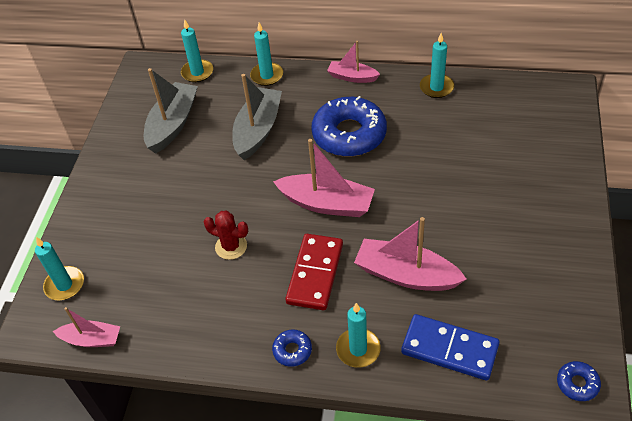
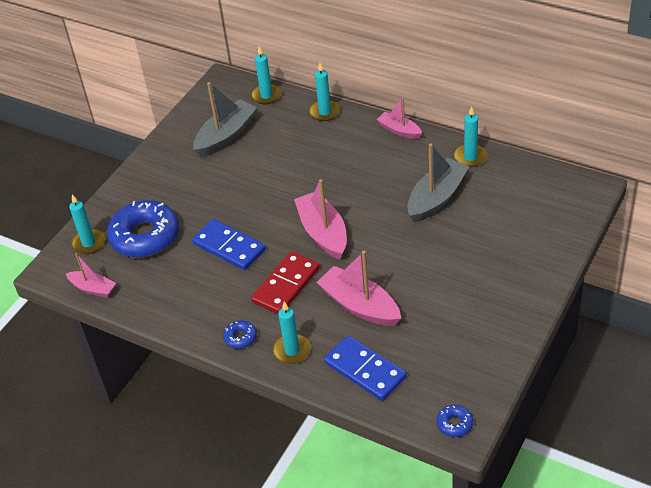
camera: 20 degrees right, 5 degrees down
(231, 246) = (229, 247): red cactus -> blue domino
(258, 130) = (295, 158): grey boat -> grey boat (436, 198)
(327, 203) = (323, 233): pink boat -> pink boat turned 150 degrees counterclockwise
(349, 134) = (371, 180): blue donut -> blue donut (145, 236)

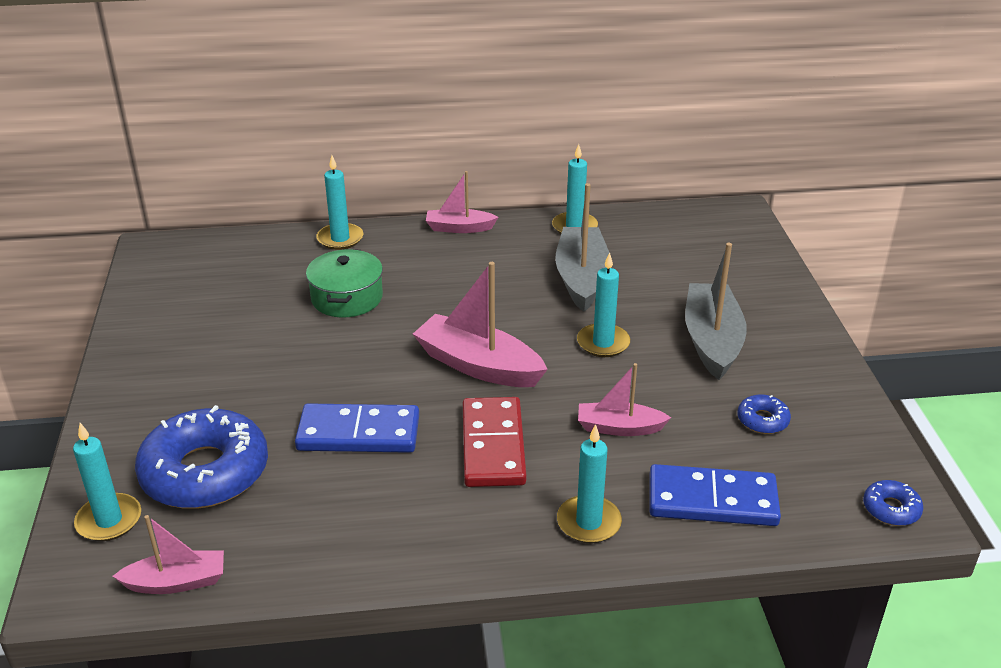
camera: 40 degrees left, 10 degrees down
(226, 136) = (220, 306): grey boat -> grey boat (712, 341)
(240, 337) = (495, 540): blue donut -> blue donut (762, 420)
(266, 95) = (237, 246): turquoise candle -> turquoise candle (603, 343)
(293, 157) = (347, 298): none -> green pot
(360, 305) = (619, 428): pink boat -> pink boat, size x0.60

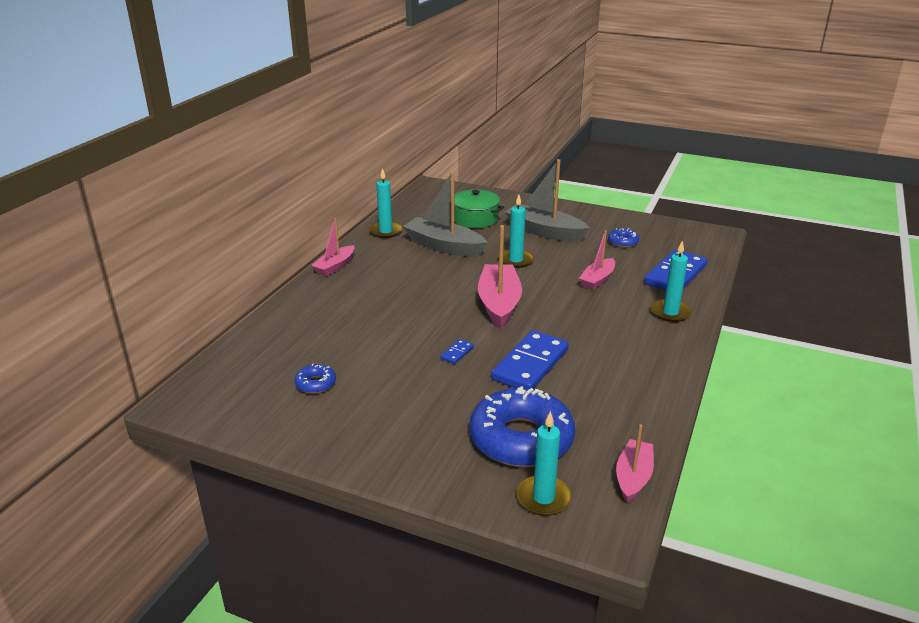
camera: 60 degrees left, 5 degrees down
(340, 239) = (287, 313): turquoise candle -> none
(344, 372) = (457, 353): none -> blue domino
(347, 298) = (368, 329): green pot -> green pot (475, 219)
(478, 365) = (499, 304): pink boat -> pink boat turned 120 degrees clockwise
(493, 446) = (582, 321): red domino -> none
(891, 509) = (710, 237): blue donut -> blue donut (315, 384)

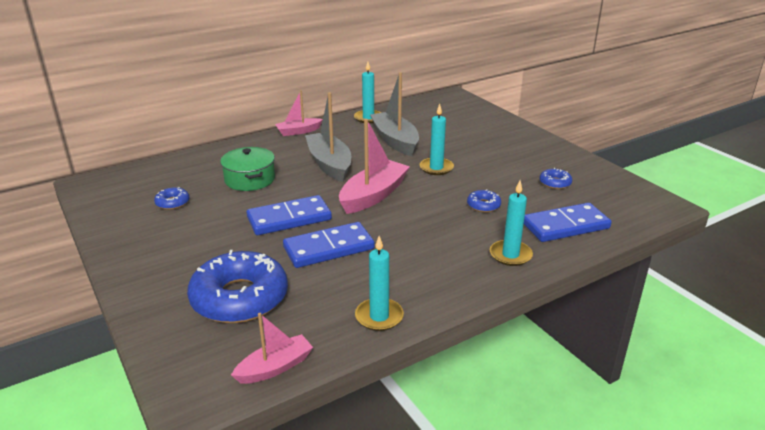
camera: 35 degrees right, 0 degrees up
(457, 353) = (289, 219): blue domino -> blue domino, size x2.40
(475, 219) = (450, 128): green pot -> green pot (250, 179)
(543, 498) = (190, 347): turquoise candle -> turquoise candle (379, 317)
(544, 232) = (494, 154): grey boat -> grey boat (329, 164)
(597, 280) = (483, 205): pink boat -> blue donut

